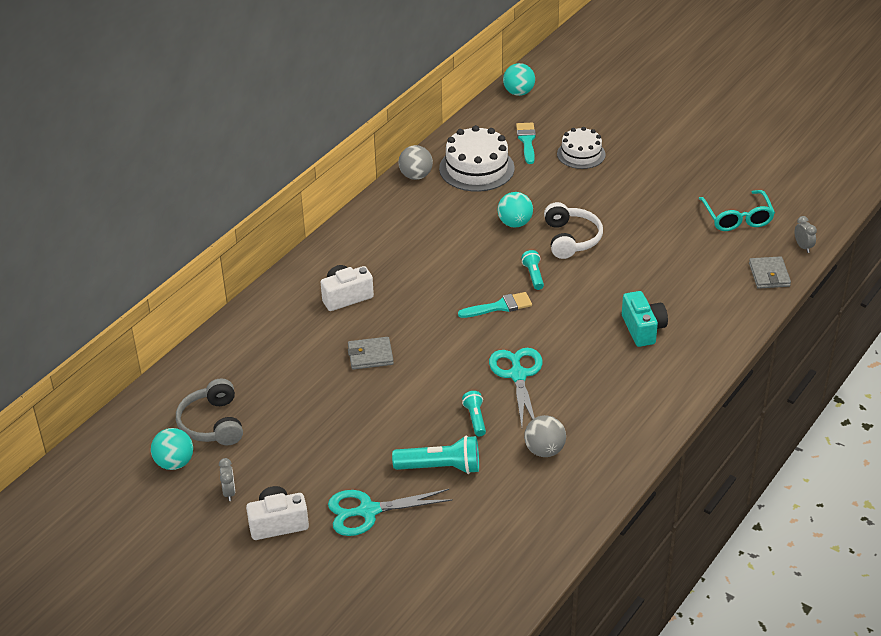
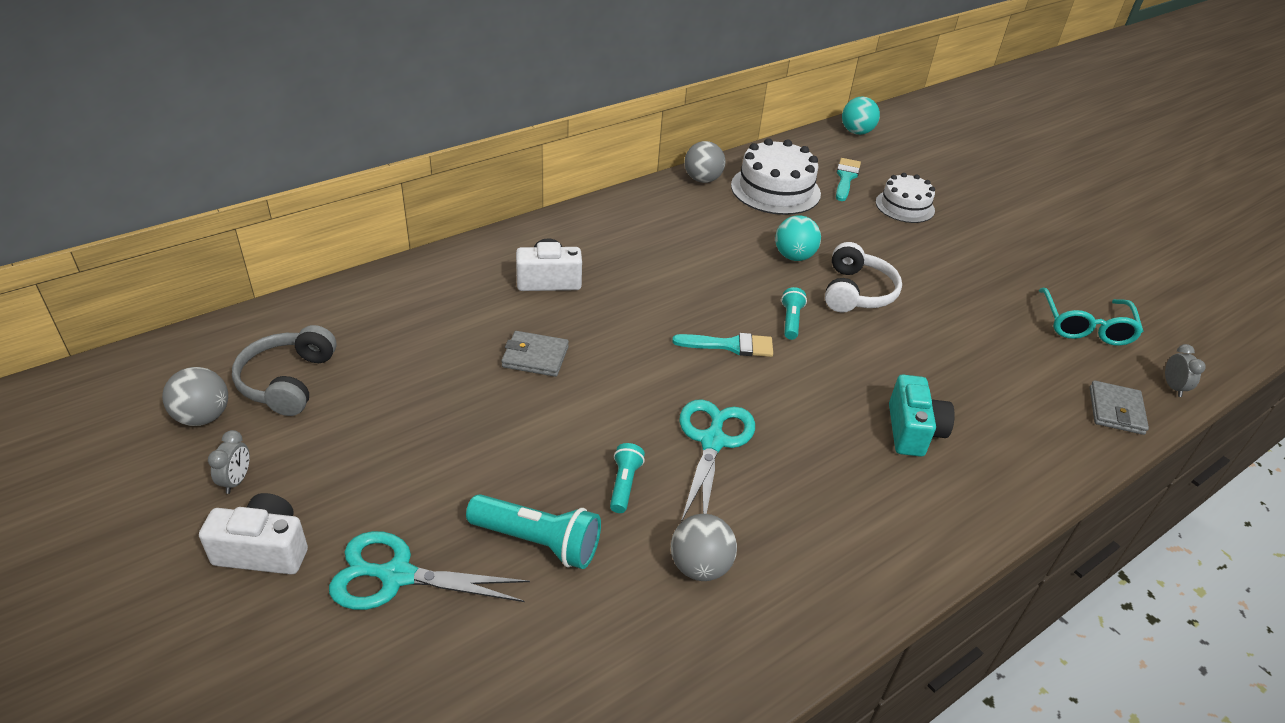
camera: 15 degrees right, 0 degrees up
(174, 463) = (203, 417): turquoise ball -> grey ball

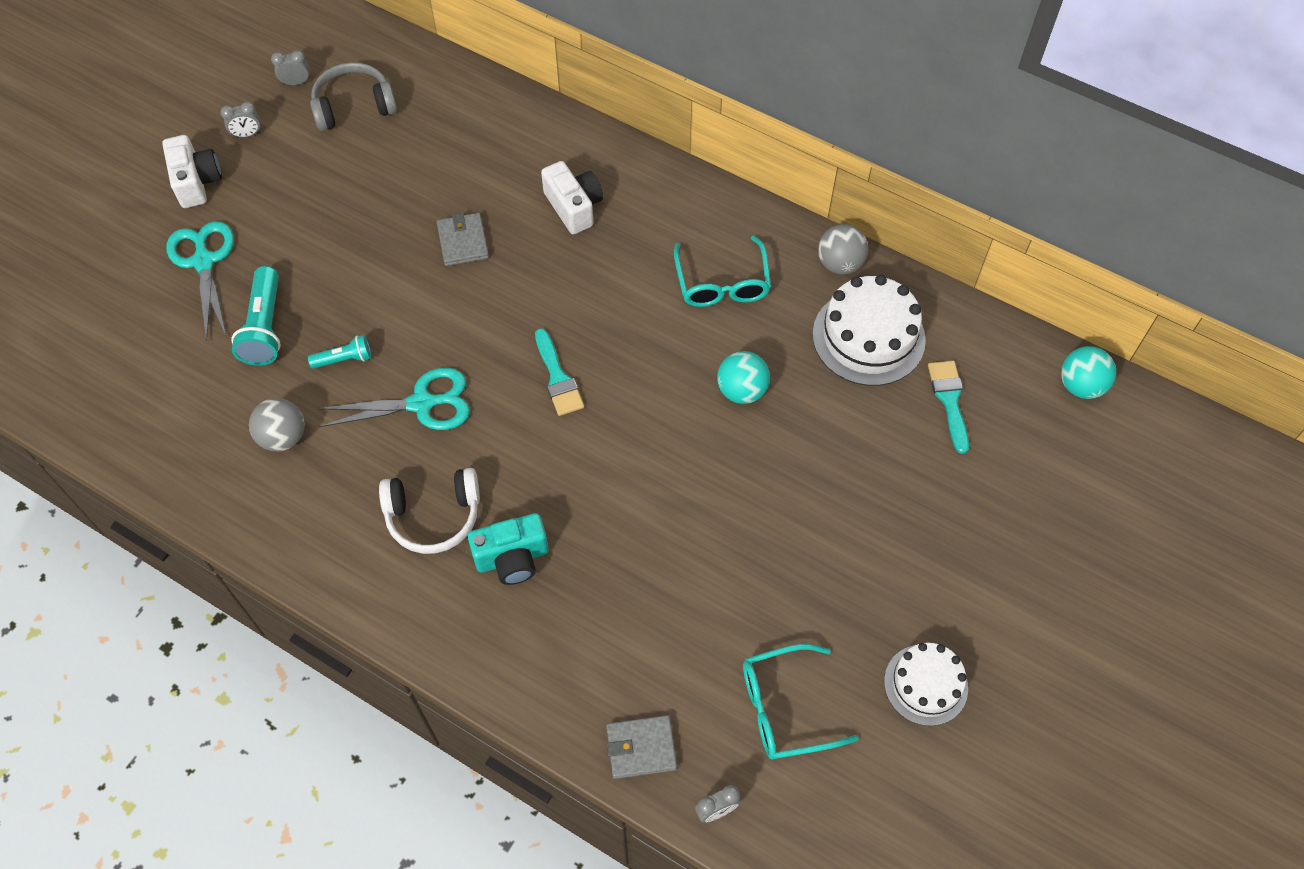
camera: 70 degrees right, 20 degrees up
(203, 417) = (296, 82): grey ball -> grey clock
(685, 233) = (722, 283): none -> turquoise glasses
(791, 321) = (625, 417): turquoise flashlight -> none
(846, 178) = (949, 400): turquoise brush -> turquoise brush turned 90 degrees counterclockwise
(856, 292) = (711, 463): white headphones -> white headphones (433, 515)
(905, 206) = (926, 476): white cake -> white cake (925, 684)

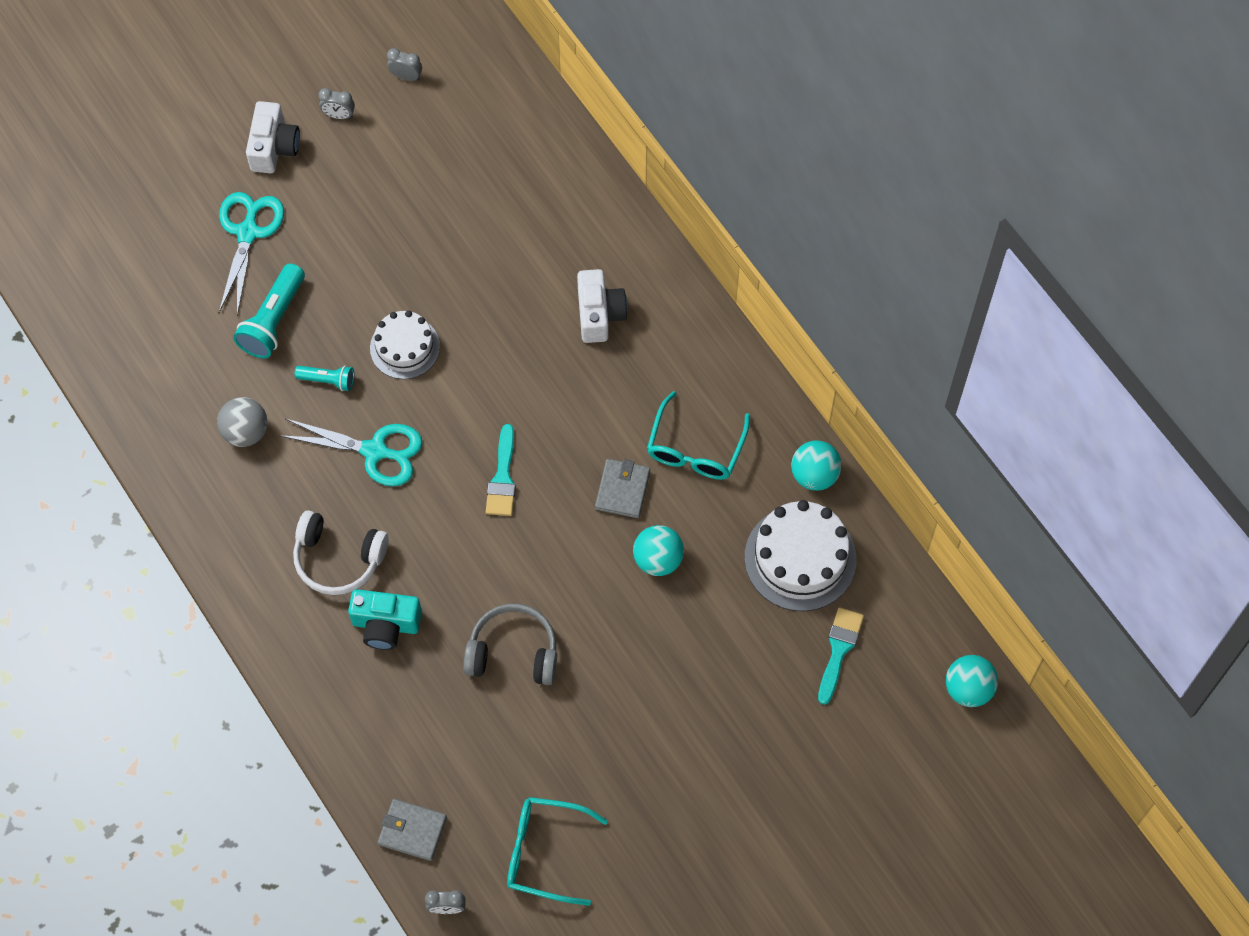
camera: 25 degrees right, 5 degrees up
(354, 106) = (447, 124): grey headphones -> grey headphones (513, 652)
(463, 242) = (482, 308): grey wallet -> grey wallet (622, 490)
(839, 263) = (814, 475): grey ball -> turquoise ball
(925, 684) = (672, 887): white cake -> white cake (405, 347)

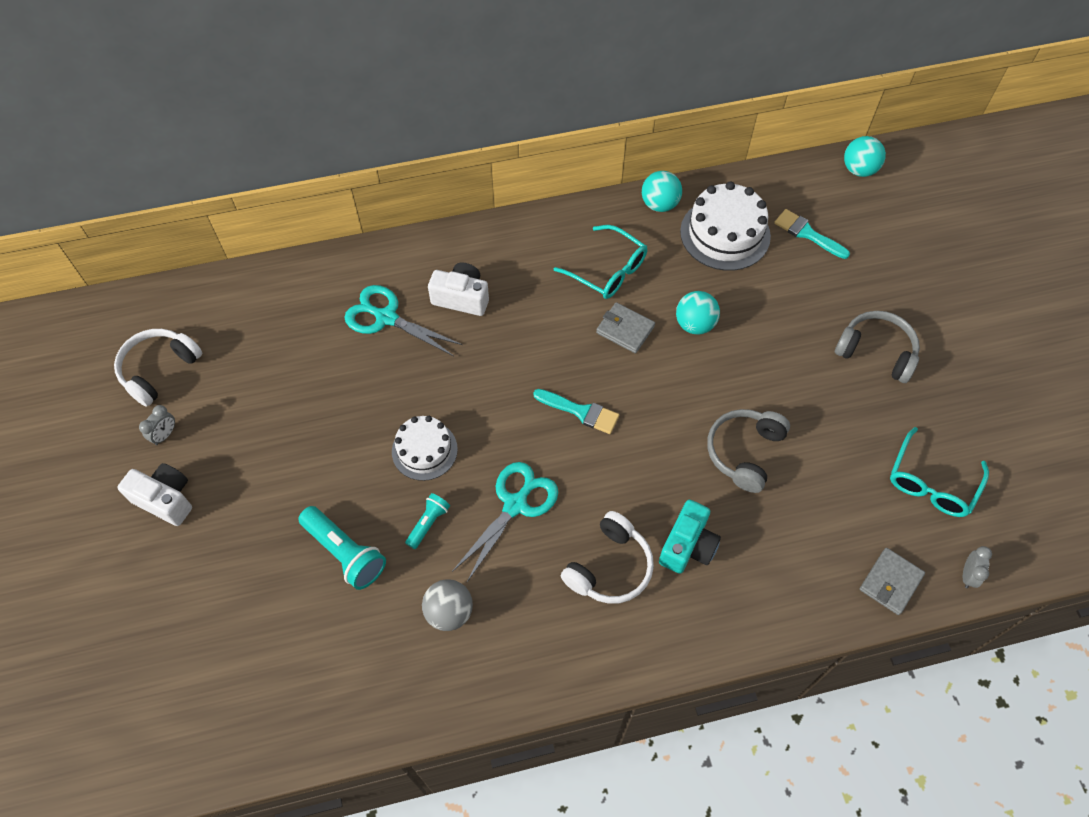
camera: 70 degrees left, 5 degrees down
(248, 232) = (242, 548): turquoise scissors -> turquoise scissors (386, 317)
(406, 76) = (159, 370): grey clock -> white headphones
(695, 762) = (876, 352): none -> grey headphones

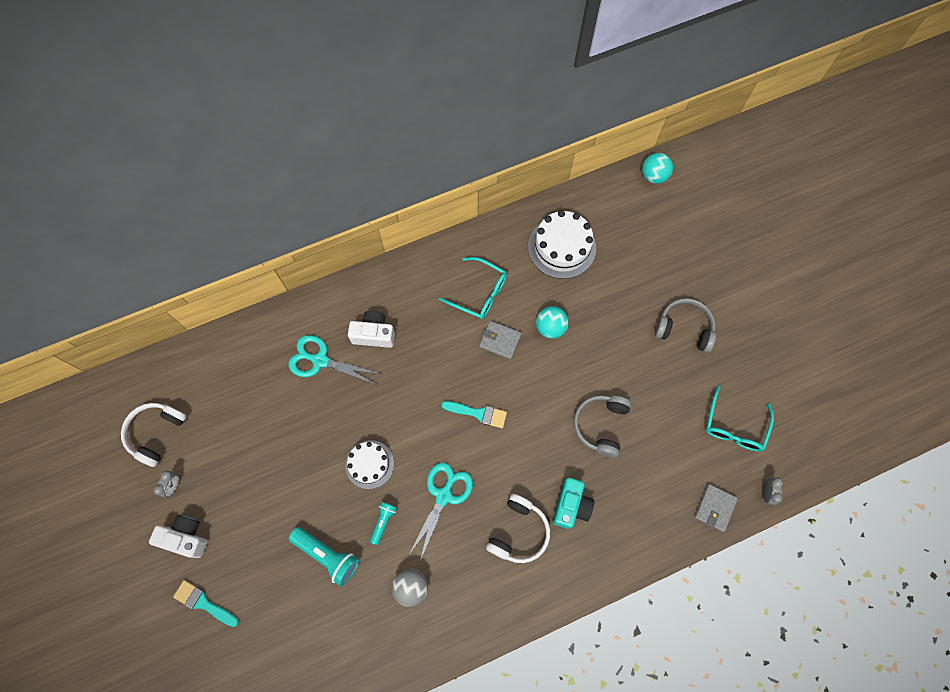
camera: 10 degrees left, 10 degrees up
(659, 204) = (509, 230): turquoise ball -> none
(807, 233) = (622, 237): turquoise brush -> turquoise brush (203, 603)

